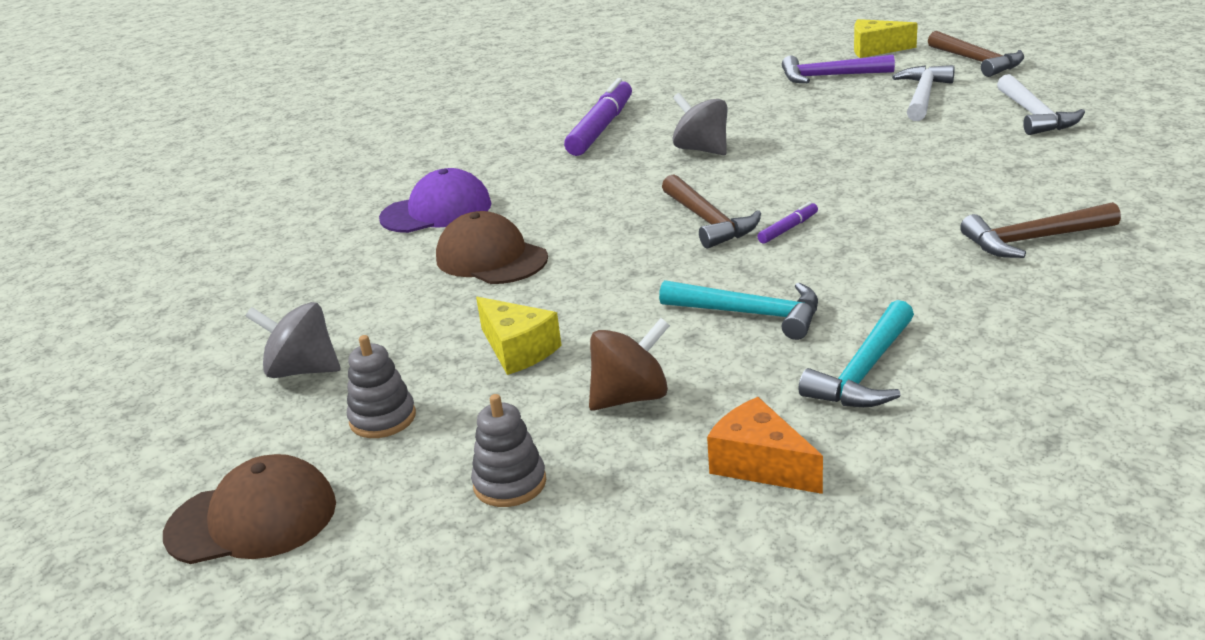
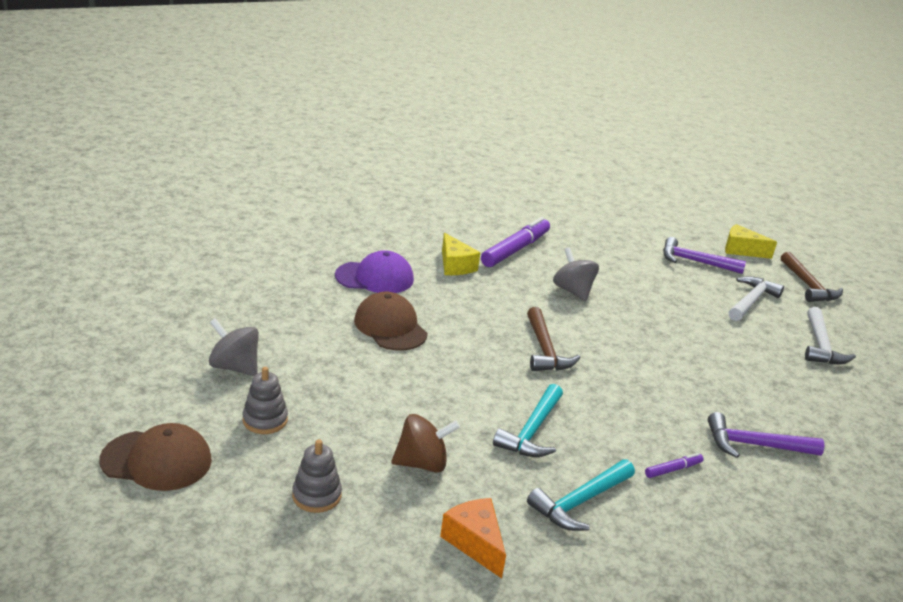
camera: 10 degrees right, 0 degrees up
(517, 350) = (371, 402): yellow cheese -> yellow cheese (455, 265)
(751, 314) = (532, 431): turquoise hammer -> turquoise hammer turned 75 degrees clockwise
(788, 229) = (594, 375): purple marker -> purple marker (673, 469)
(1032, 240) = (754, 445): brown hammer -> purple hammer

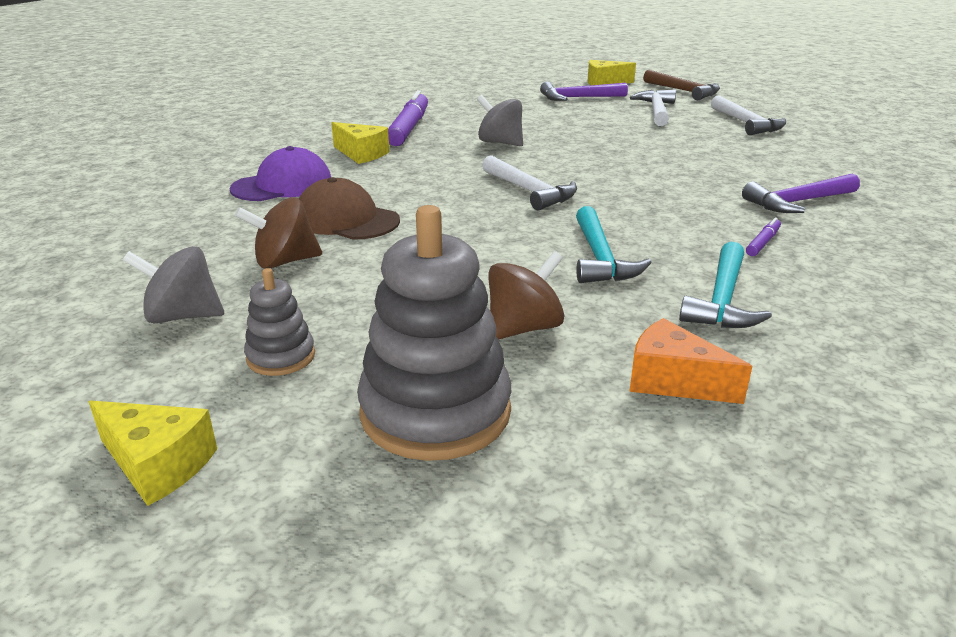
camera: 25 degrees left, 0 degrees up
(157, 460) = (157, 464): brown cap -> yellow cheese
(316, 495) = (435, 411): grey stacking toy -> grey stacking toy, size x2.01
(323, 348) = (285, 261): none -> brown spinning top
(545, 350) = (530, 191): brown hammer -> white hammer

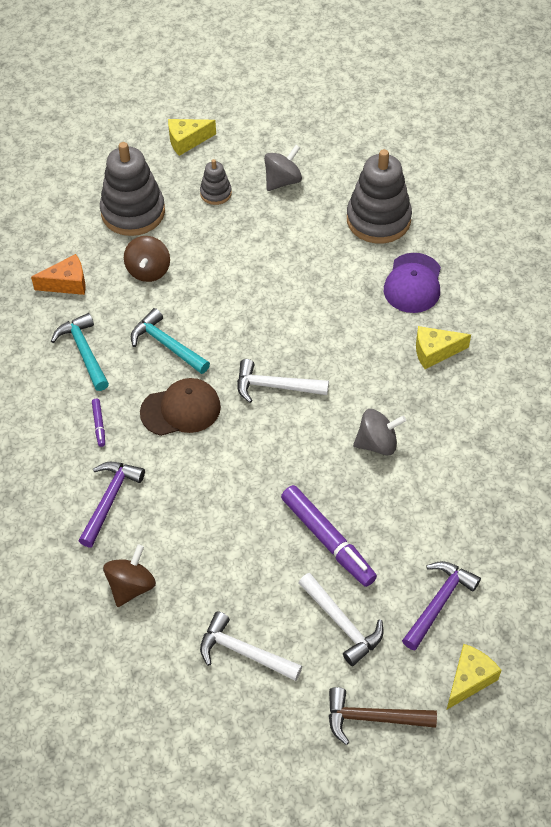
camera: 135 degrees right, 25 degrees up
(195, 230) = (378, 220): none -> grey stacking toy
(285, 261) = (300, 233): brown spinning top -> brown spinning top (131, 586)
(346, 220) = (326, 281): brown cap -> brown cap (181, 409)
(409, 128) = (470, 416): purple marker -> purple marker (327, 540)

